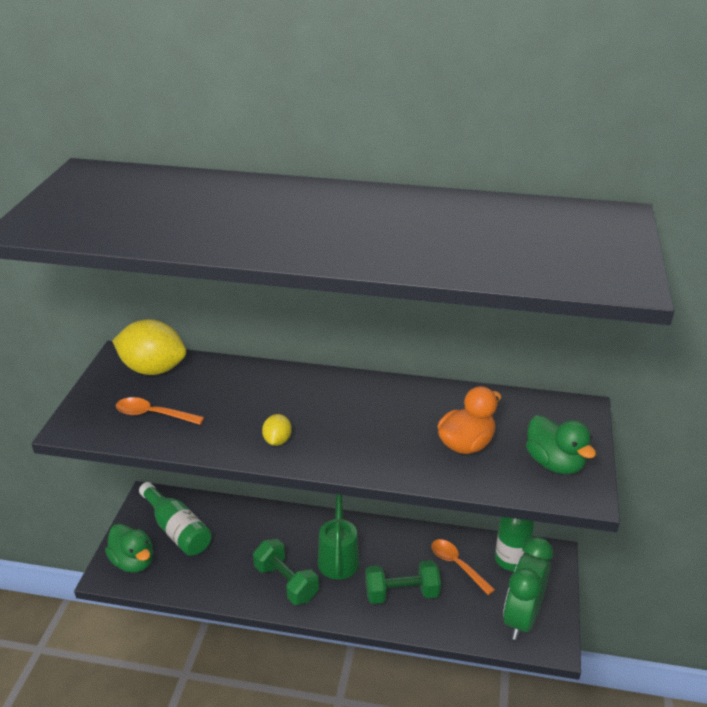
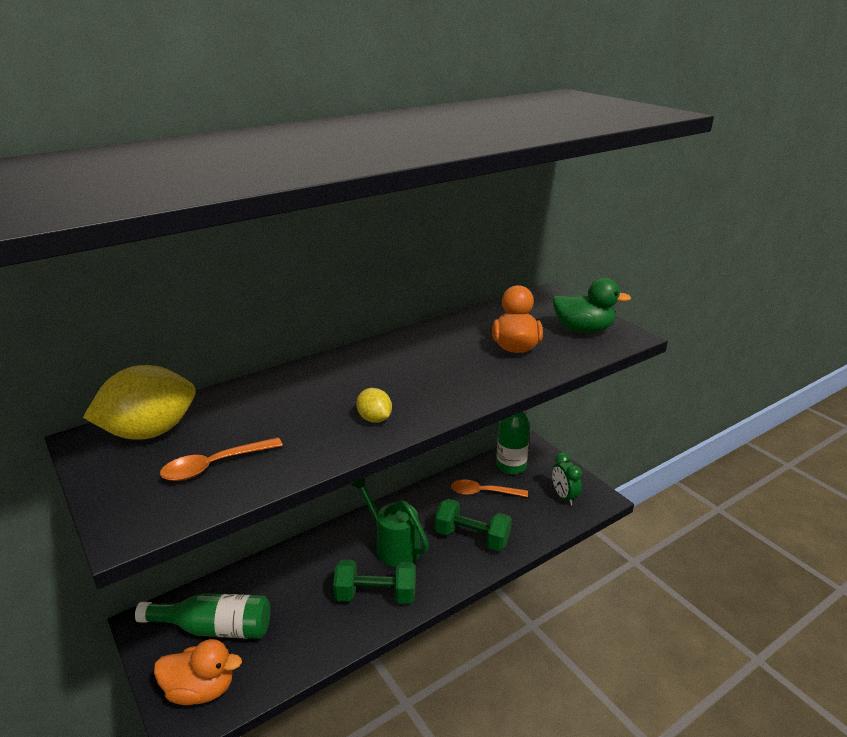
camera: 45 degrees left, 5 degrees down
(133, 562) = (201, 689): green duck -> orange duck
(402, 593) = (472, 537): green dumbbell -> green dumbbell turned 75 degrees clockwise
(522, 618) = (564, 496): green clock -> green clock, size x0.56

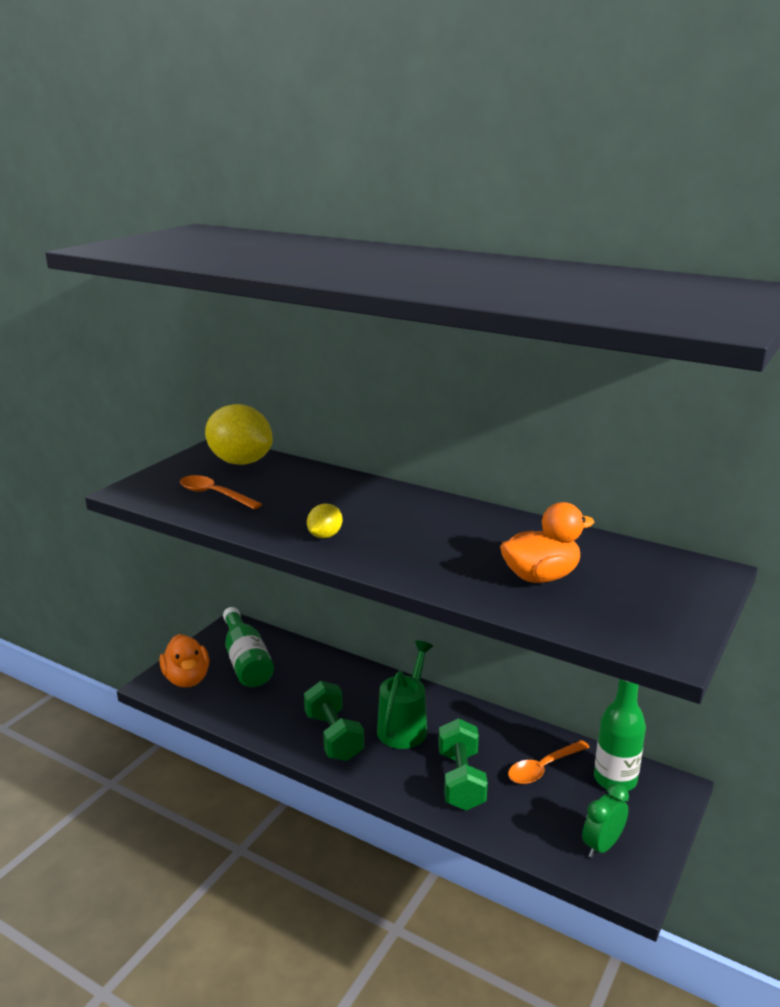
camera: 65 degrees right, 5 degrees down
(483, 492) = (543, 768): orange spoon -> orange spoon turned 105 degrees counterclockwise
(583, 329) = (645, 614): green duck -> none

